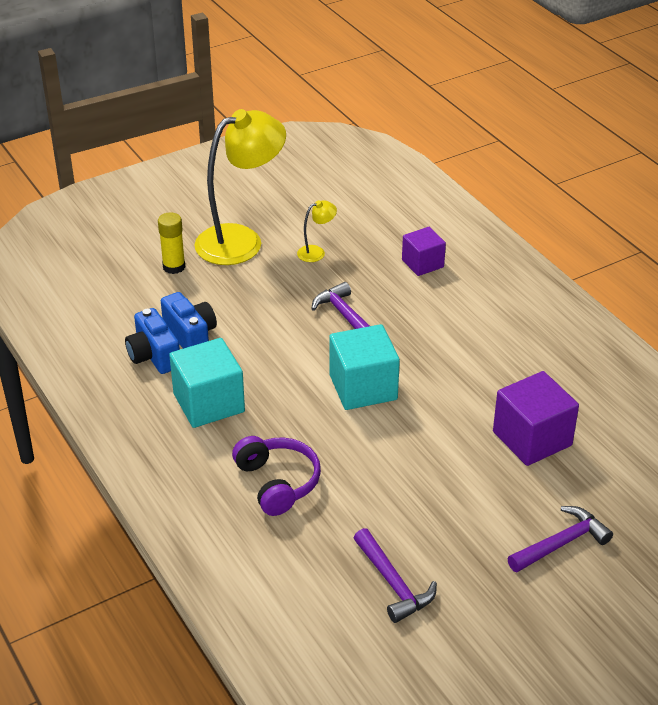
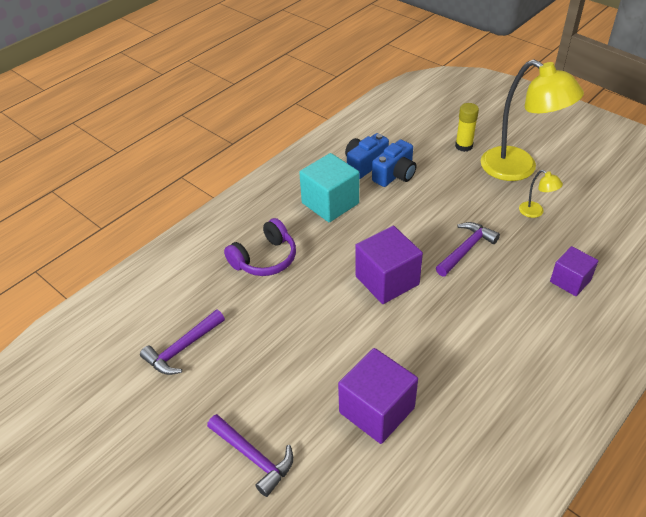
camera: 75 degrees right, 5 degrees up
(363, 387) = (387, 280): turquoise cube -> purple cube

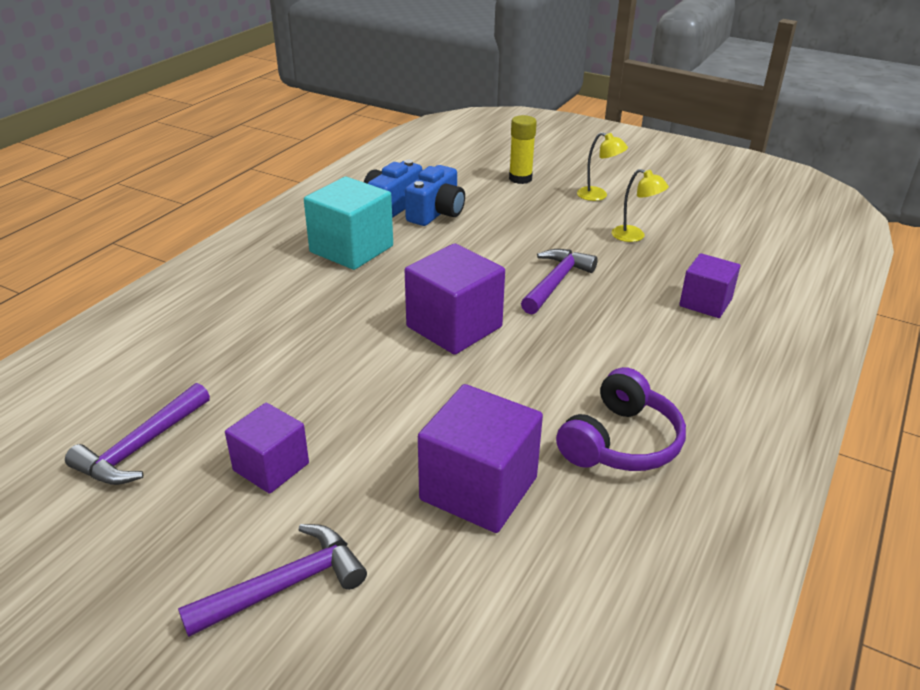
camera: 15 degrees left, 10 degrees down
(253, 457) = (285, 585): purple hammer -> purple hammer turned 60 degrees counterclockwise
(255, 374) = (271, 467): none -> purple cube
(265, 259) = (264, 320): purple headphones -> purple headphones (621, 442)
(519, 169) = (598, 196): yellow lamp -> yellow lamp, size x0.41

